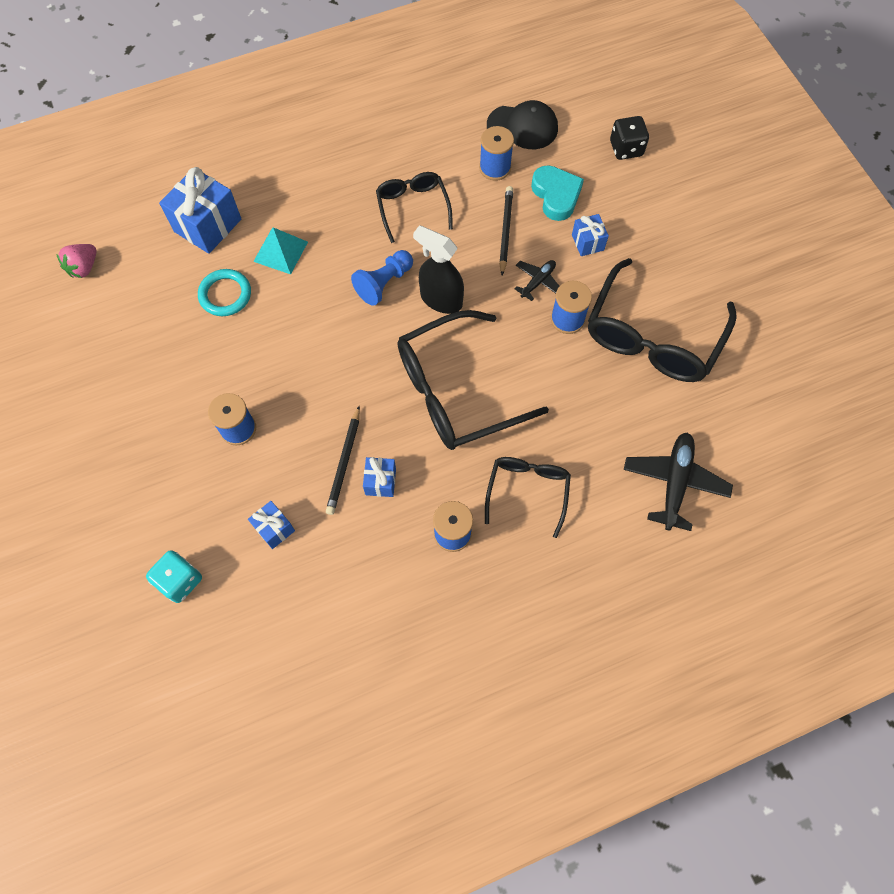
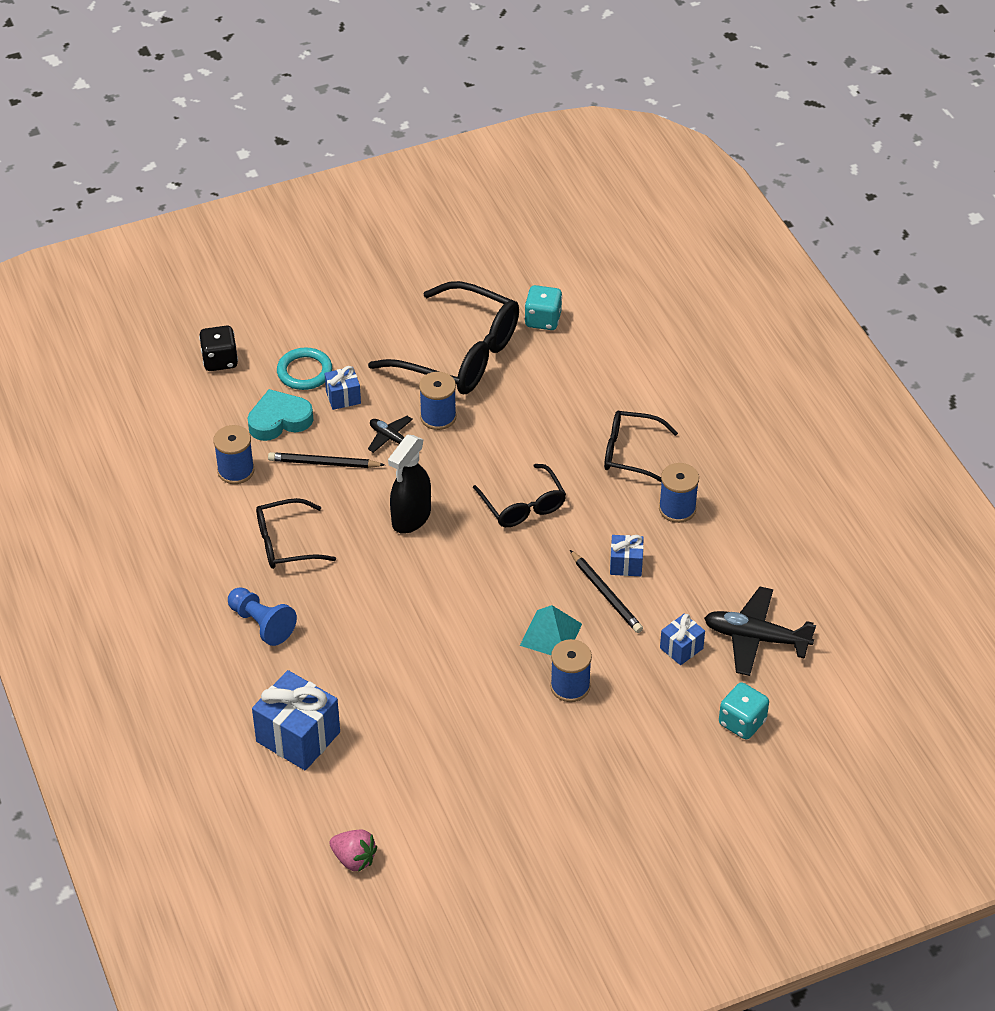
camera: 90 degrees left, 20 degrees down
(225, 295) = (398, 711): turquoise ring -> turquoise ring (304, 372)
(280, 251) = (340, 662): turquoise pyramid -> turquoise pyramid (551, 634)
(344, 462) = (606, 594): black pencil -> black pencil turned 45 degrees clockwise
(384, 283) = (388, 566): blue pawn -> blue pawn (261, 624)
(456, 391) = (523, 505): black glasses -> black glasses, size x0.56
(522, 127) = (179, 445): black cap -> none
(674, 482) = (617, 350): black plane -> black plane (756, 638)
(710, 412) = (543, 320): none -> turquoise dice

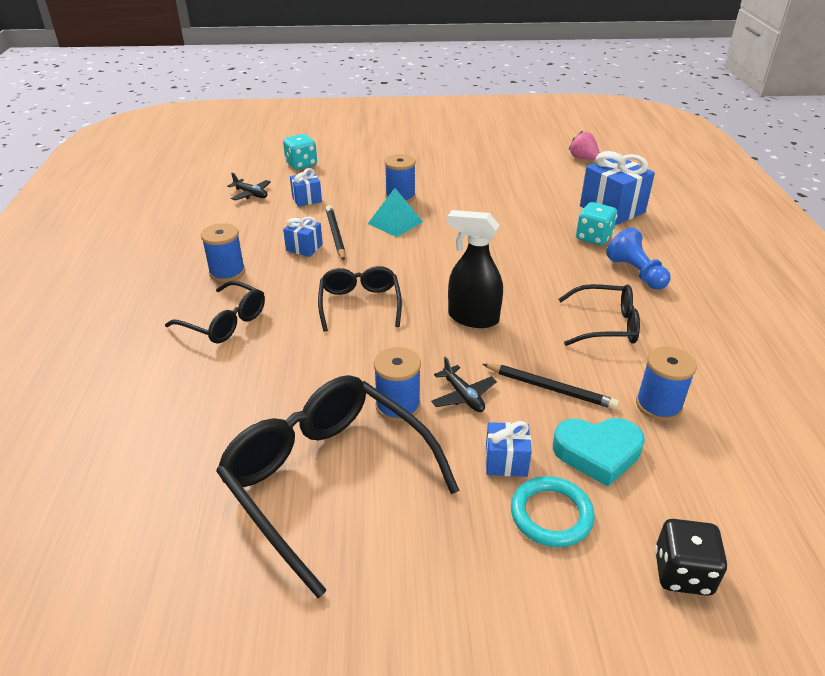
camera: 160 degrees left, 10 degrees down
(411, 518) = (473, 318): black spray bottle -> black spray bottle turned 120 degrees counterclockwise
(543, 320) = (185, 500): turquoise dice -> turquoise dice (593, 238)
(756, 638) = (251, 194): black plane -> black plane, size x0.56

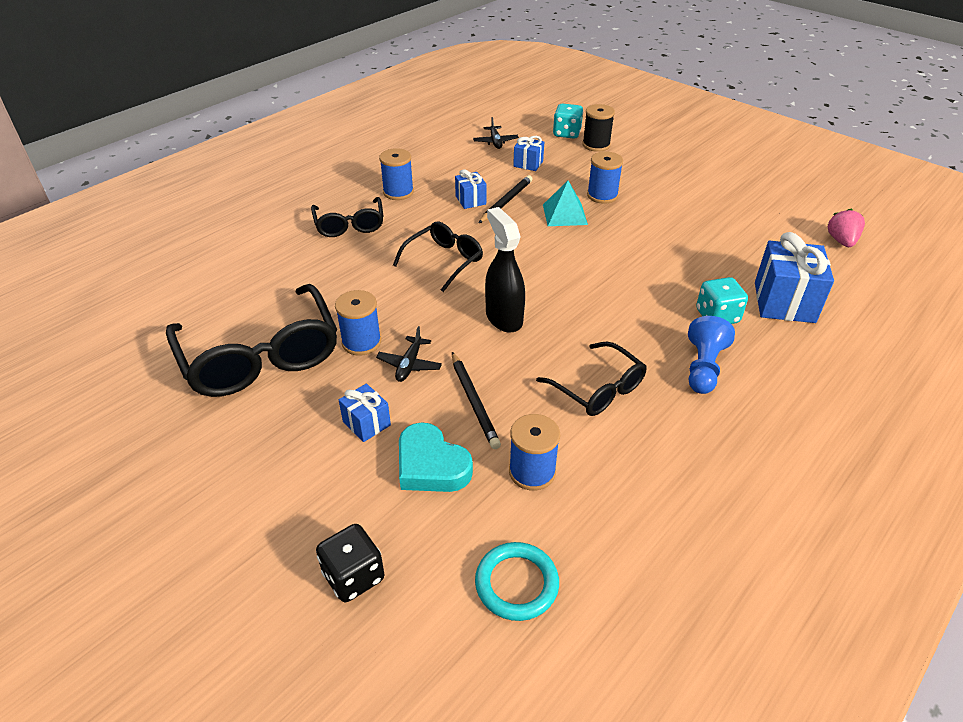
camera: 45 degrees right, 5 degrees up
(327, 480) = (260, 356): black glasses -> black glasses turned 150 degrees clockwise
(338, 163) = (596, 145): none -> black spool
(551, 515) = (339, 475): turquoise ring -> turquoise ring (516, 583)

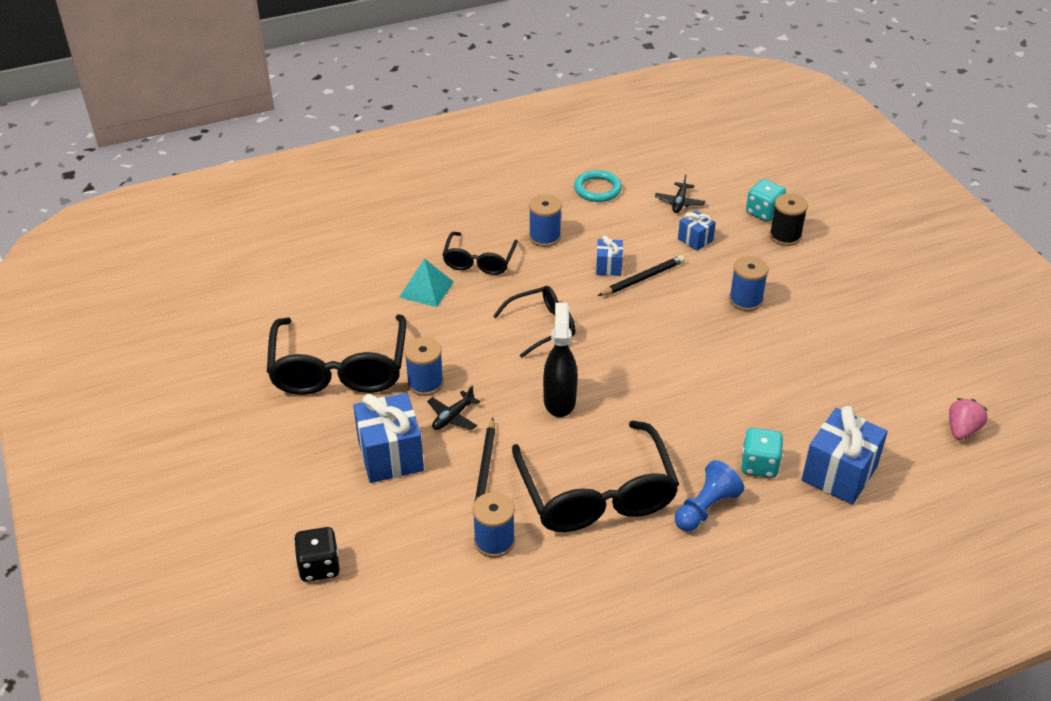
camera: 25 degrees right, 0 degrees up
(366, 423) = (390, 455): blue gift -> blue gift, size x1.88
(431, 465) = (420, 507): turquoise heart -> none
(516, 583) = (428, 617): turquoise ring -> turquoise ring (597, 189)
(564, 214) = (691, 310): turquoise pyramid -> turquoise pyramid (426, 289)
(598, 389) = (596, 494): black glasses -> black glasses, size x1.77

